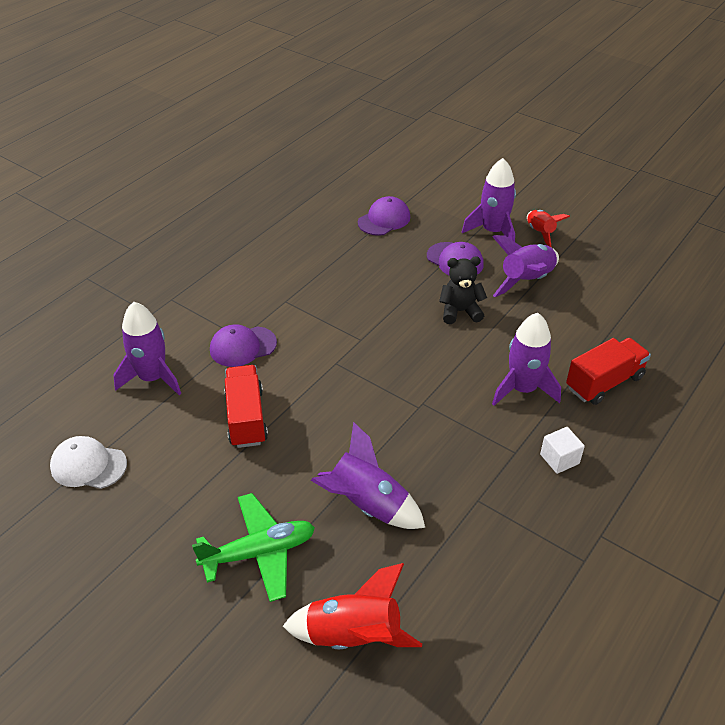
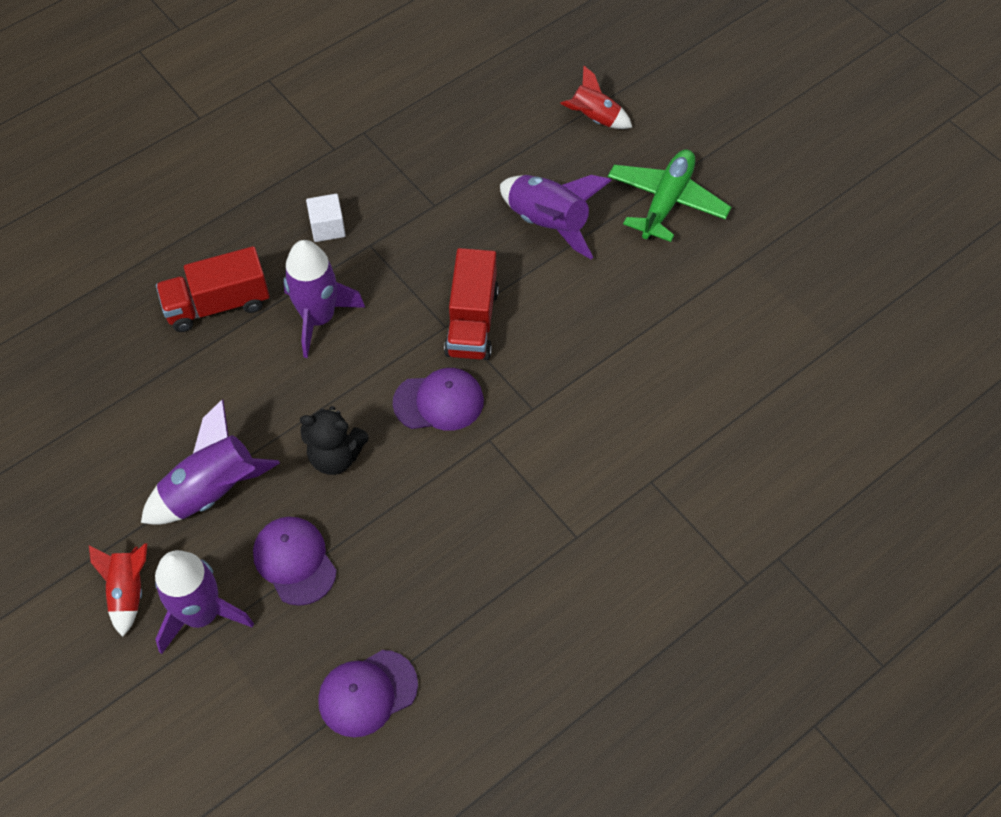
camera: 165 degrees left, 15 degrees up
(88, 465) = (845, 332): white cap -> none
(153, 378) = (774, 439): purple rocket -> none
(243, 346) = (650, 464): purple cap -> purple cap (439, 402)
(246, 418) = (659, 353): red truck -> red truck (472, 322)
(259, 553) = (666, 202): green plane -> green plane turned 120 degrees clockwise
(353, 636) = (594, 119): red rocket -> red rocket, size x0.63

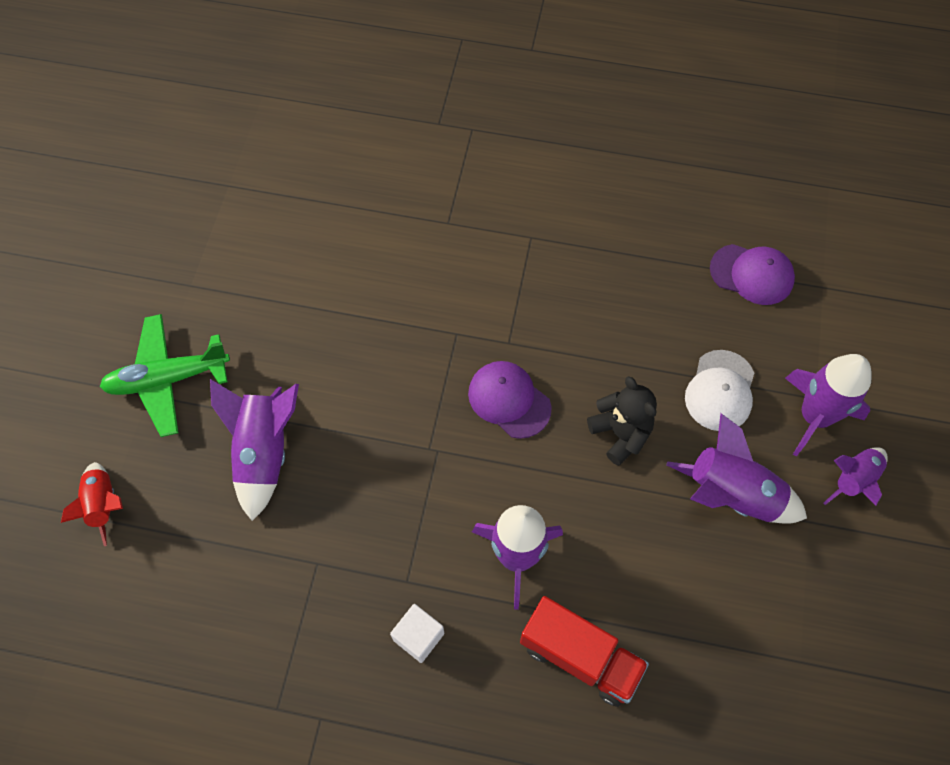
camera: 130 degrees left, 5 degrees up
(128, 592) = (854, 480): red rocket -> purple rocket
(294, 561) = (720, 391): purple cap -> white cap
(472, 322) = (416, 434): red truck -> none

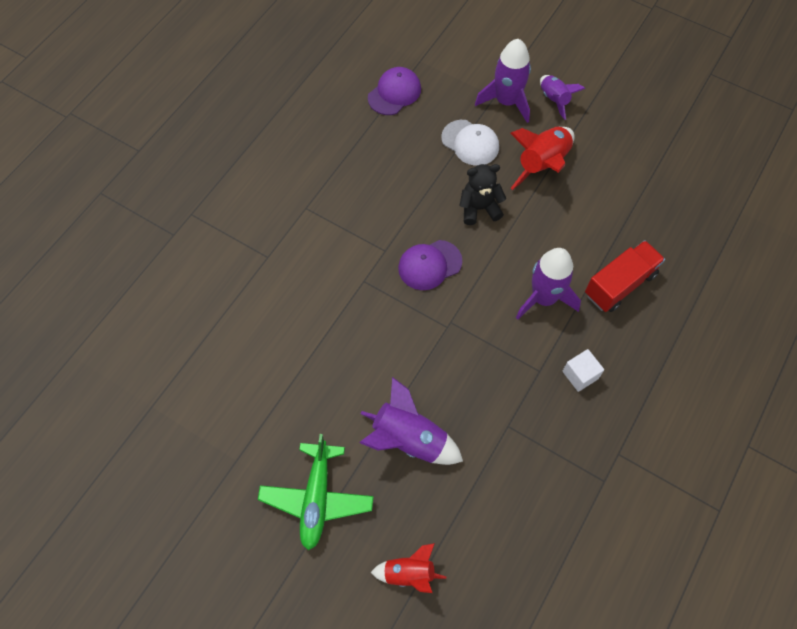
camera: 70 degrees left, 0 degrees up
(732, 495) = (542, 164): purple rocket -> red rocket

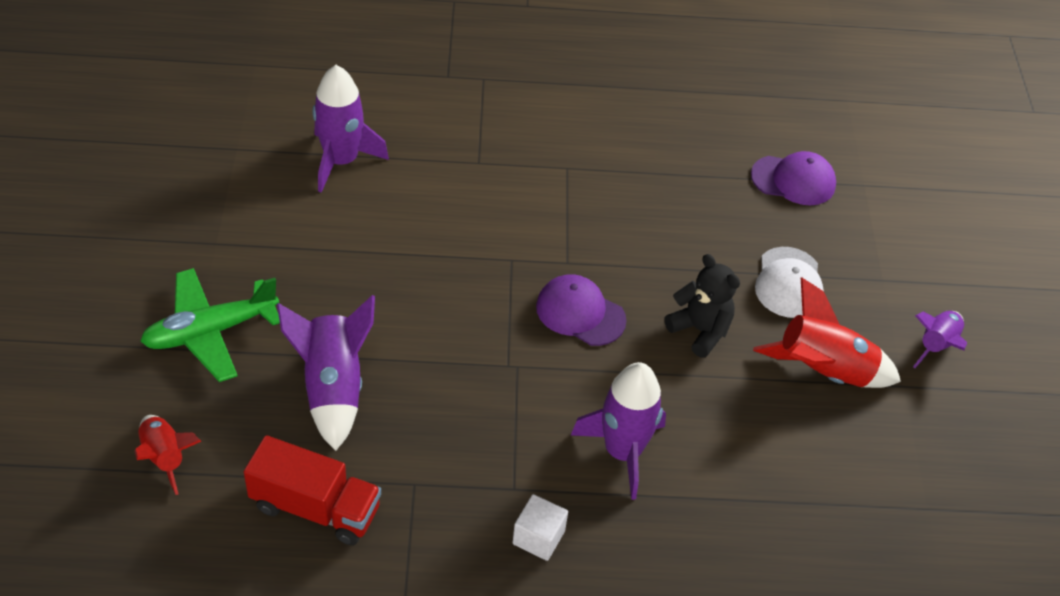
camera: 55 degrees right, 15 degrees down
(506, 101) = (885, 295): purple rocket -> purple rocket (341, 161)
(620, 284) = (709, 533): red truck -> red truck (315, 508)

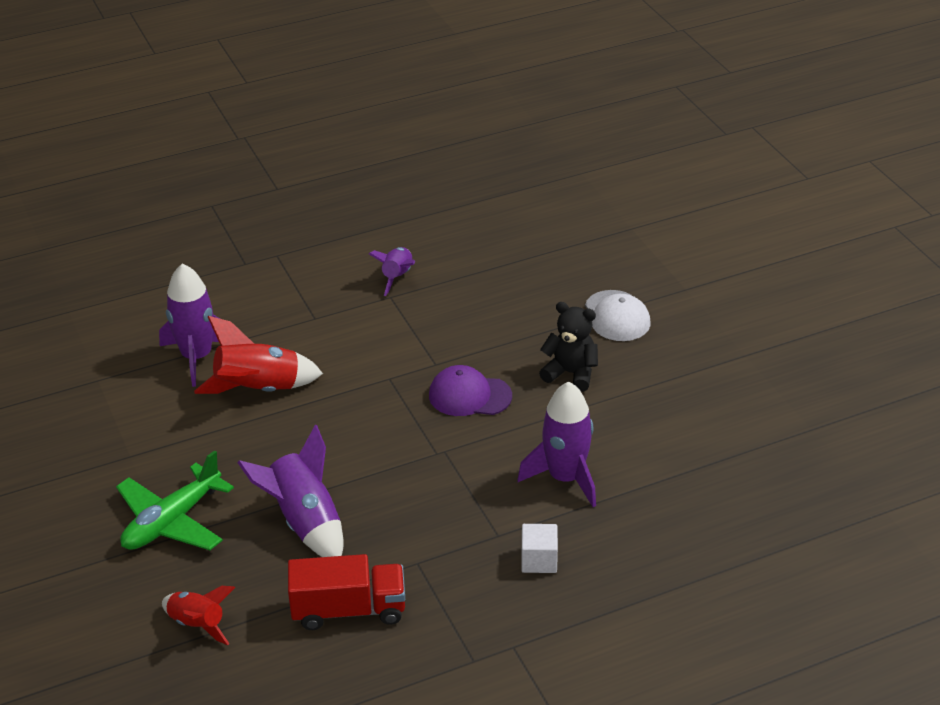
camera: 20 degrees left, 10 degrees down
(793, 180) = (575, 243): purple cap -> none
(823, 372) = (681, 367): red rocket -> red rocket (259, 390)
(936, 345) = (752, 319): purple rocket -> purple rocket (397, 277)

